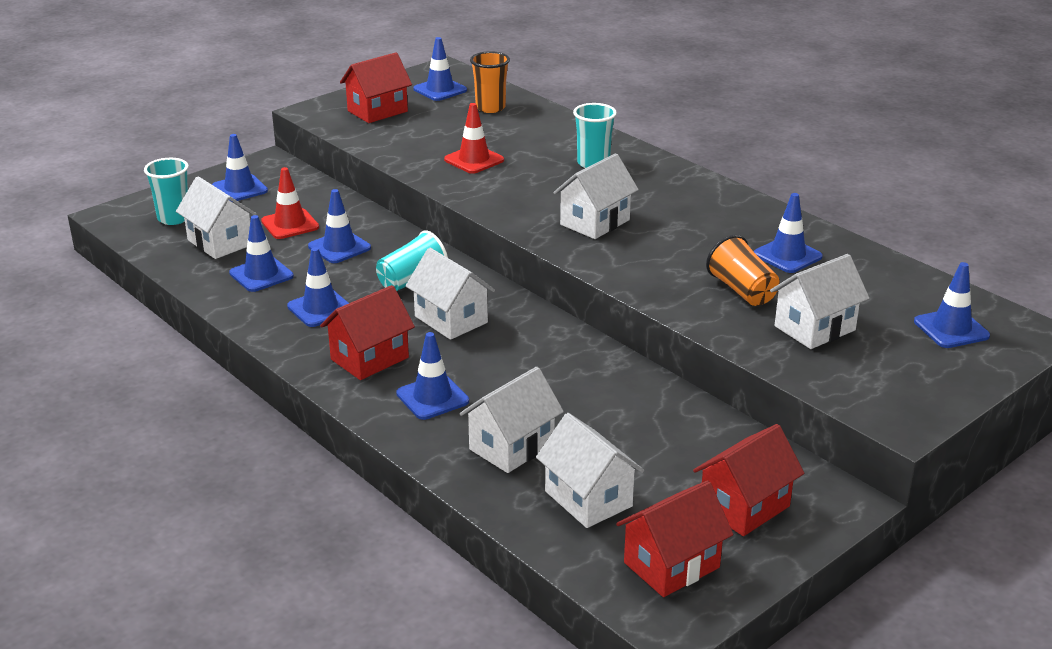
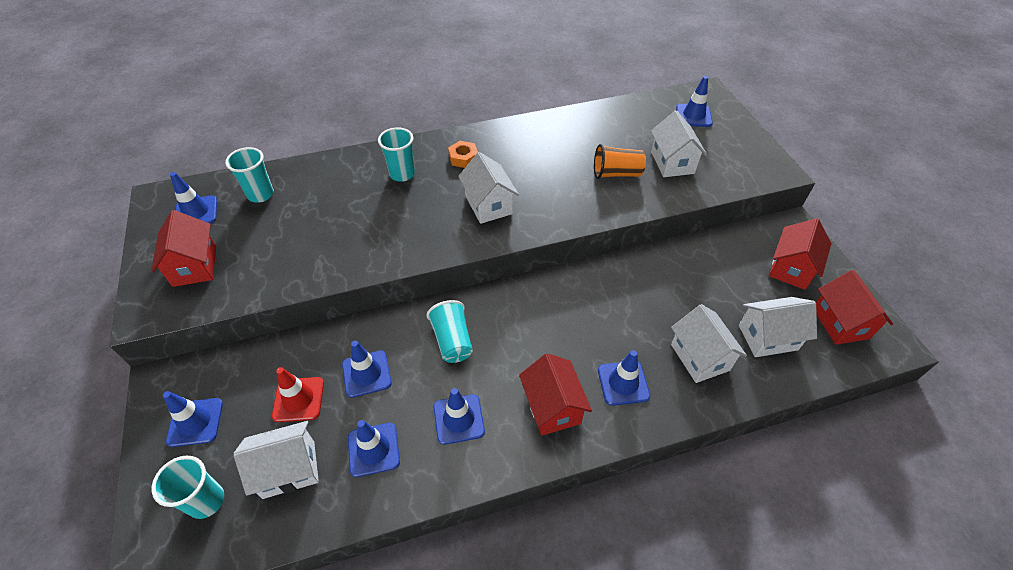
camera: 65 degrees left, 20 degrees up
(451, 319) = (523, 335): white house -> none
(474, 160) = (342, 235): red traffic cone -> none
(490, 108) = (260, 194): orange cup -> turquoise cup
(658, 189) = (463, 158): none -> orange nut
(744, 507) = (791, 268): red house -> red house turned 45 degrees clockwise
(787, 255) = (585, 139): blue traffic cone -> none

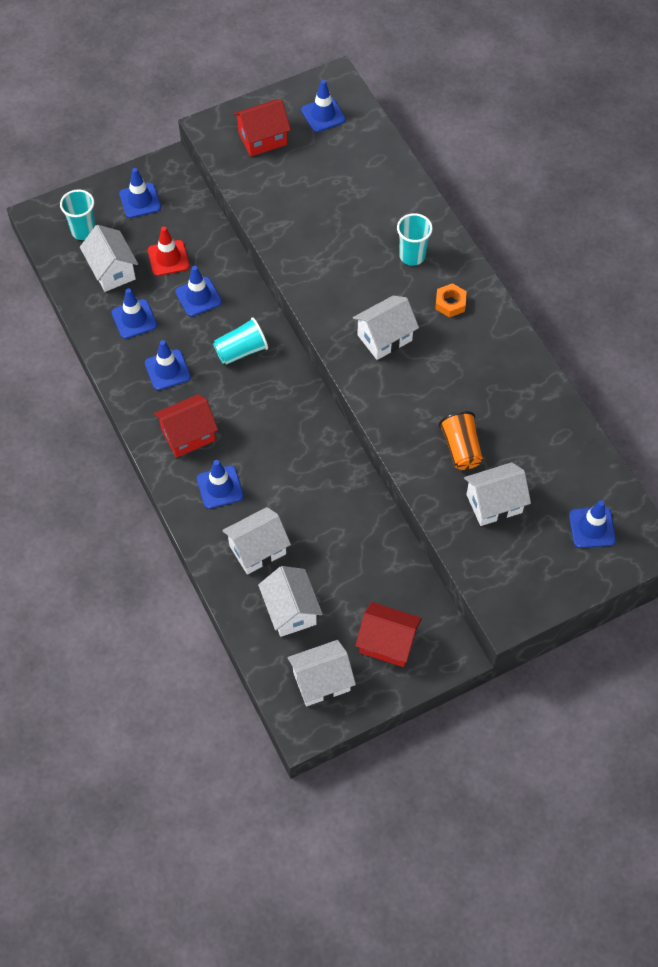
camera: 80 degrees right, 10 degrees up
(260, 194) = (356, 152): turquoise cup -> none
(840, 323) = (321, 681): red house -> white house

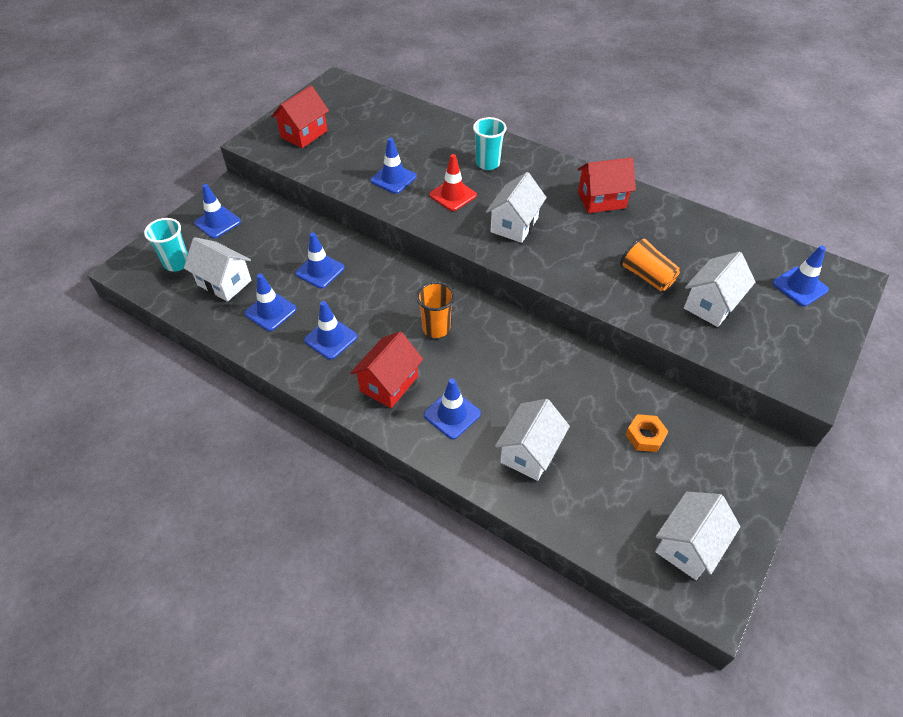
camera: 30 degrees left, 10 degrees down
(168, 258) = (272, 253): red traffic cone -> red traffic cone (453, 195)
(241, 351) = (388, 295): turquoise cup -> none
(259, 404) = (436, 328): none -> orange cup
(291, 610) = (604, 493): white house -> none
(323, 115) = (343, 104): blue traffic cone -> blue traffic cone (393, 179)
(387, 642) = (713, 474): red house -> red house (601, 200)
(450, 303) = (545, 182): orange nut -> orange nut (645, 436)

